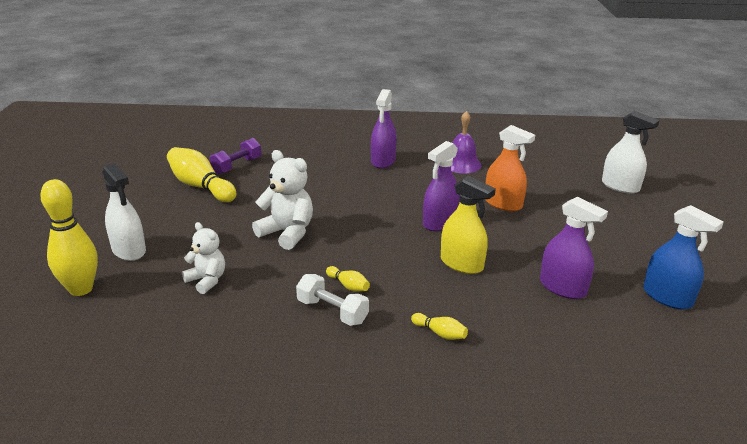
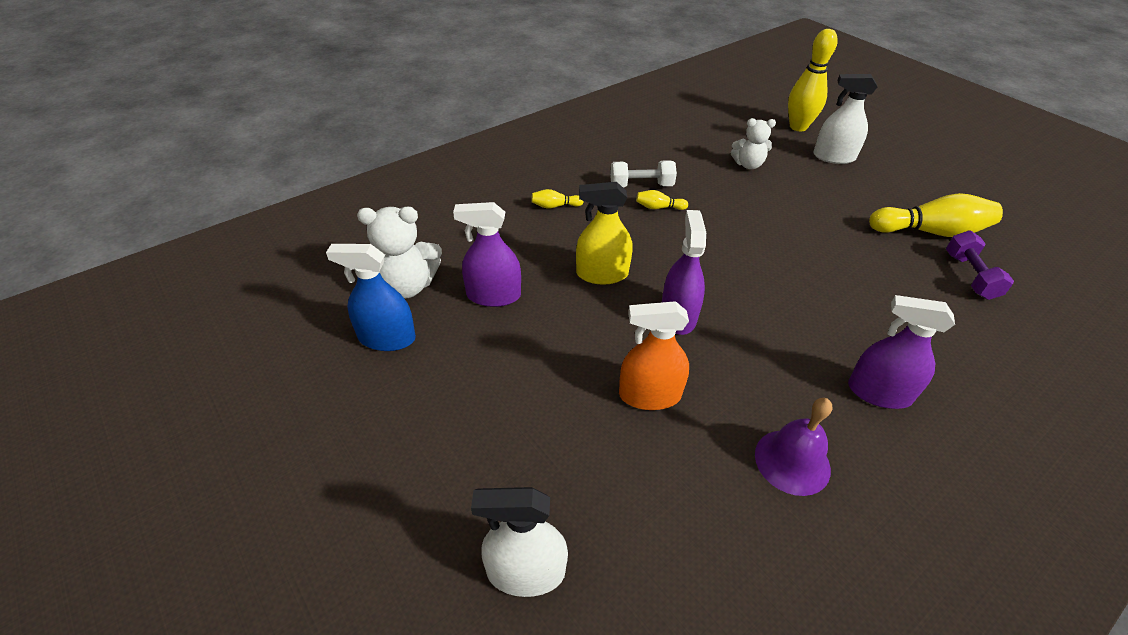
camera: 140 degrees right, 15 degrees up
(287, 233) = (774, 226): white teddy bear -> white teddy bear (406, 286)
(383, 161) = (879, 392): purple spray bottle -> purple spray bottle turned 45 degrees counterclockwise

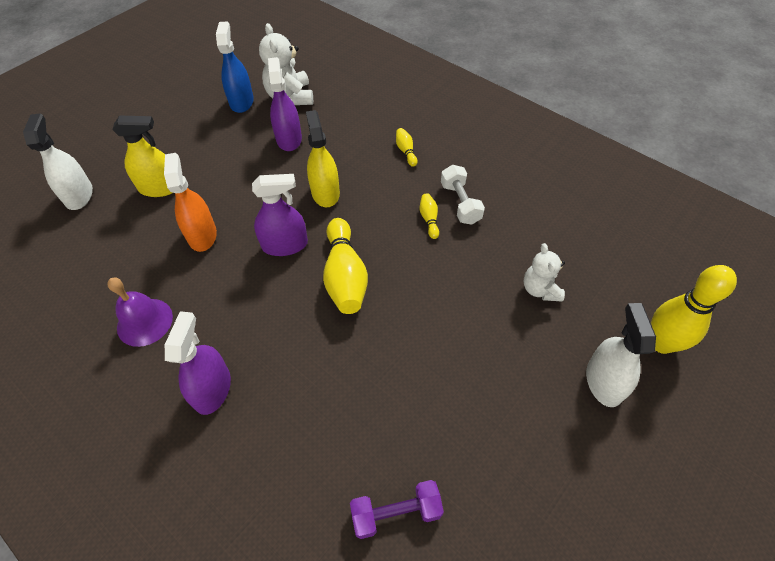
camera: 80 degrees right, 10 degrees up
(543, 445) = (160, 188): none -> yellow spray bottle
(930, 231) = (474, 481): yellow bowling pin -> yellow bowling pin (345, 276)

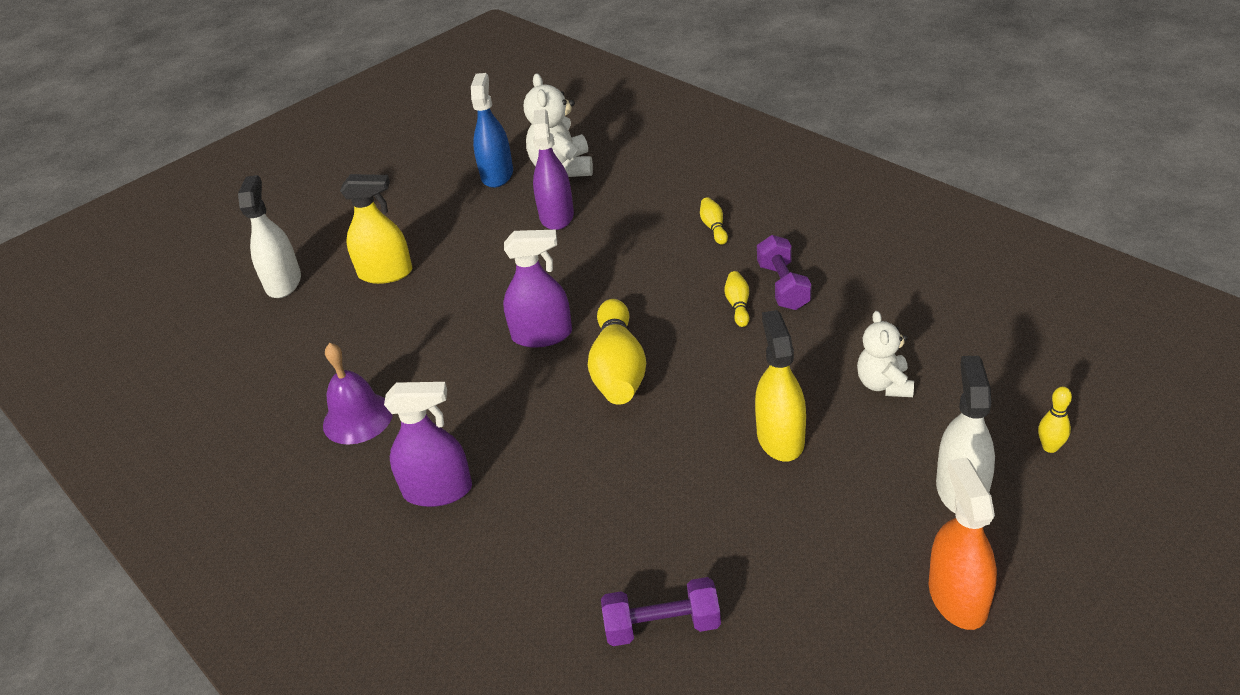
camera: 10 degrees right, 15 degrees down
(202, 235) = (436, 325): orange spray bottle -> orange spray bottle (957, 597)
(212, 389) = (438, 490): purple spray bottle -> purple spray bottle turned 75 degrees clockwise
(325, 193) = (600, 276): yellow spray bottle -> yellow spray bottle (780, 438)
(460, 203) = (783, 286): white dumbbell -> purple dumbbell
(661, 343) = (1050, 447): yellow bowling pin -> yellow bowling pin, size x0.46

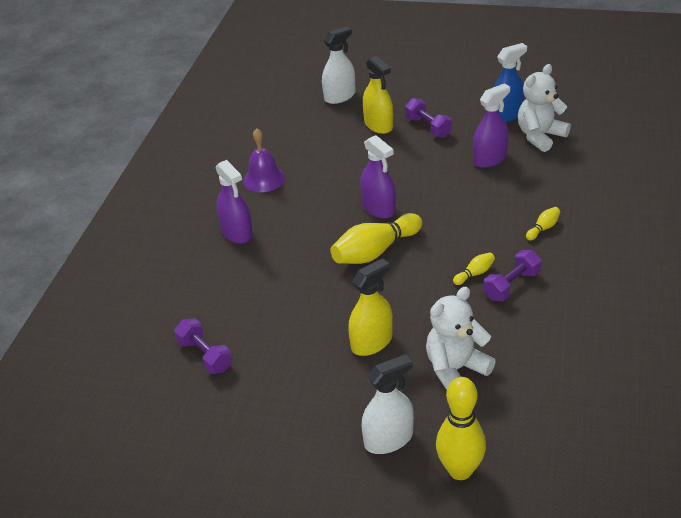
camera: 55 degrees right, 0 degrees up
(442, 237) = (428, 127): none -> purple dumbbell
(884, 384) = (455, 369): white teddy bear -> white teddy bear, size x1.54
(957, 597) = (301, 467): orange spray bottle -> none
(1050, 447) = (460, 470): yellow bowling pin -> yellow bowling pin, size x2.19

